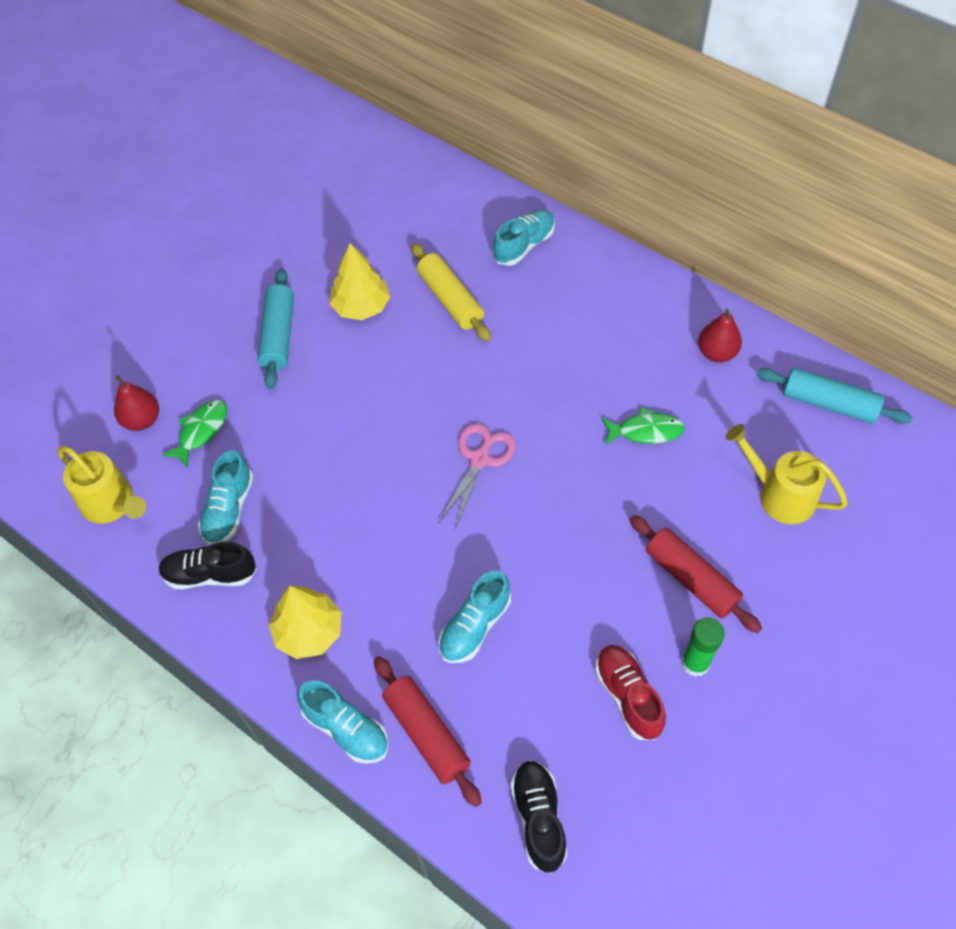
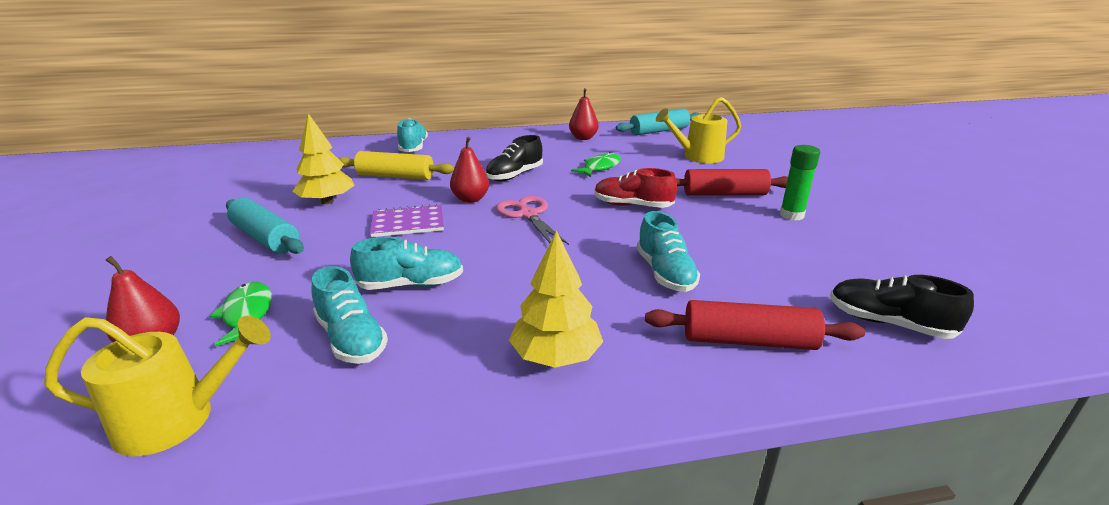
camera: 50 degrees left, 30 degrees down
(210, 574) = (393, 389): black shoe -> black shoe (514, 175)
(346, 729) = (695, 386): turquoise shoe -> turquoise shoe (411, 284)
(383, 394) = (408, 223): none -> purple notebook
(465, 394) = (470, 199): none -> red pear
(628, 696) = (796, 244): red shoe -> red shoe (632, 206)

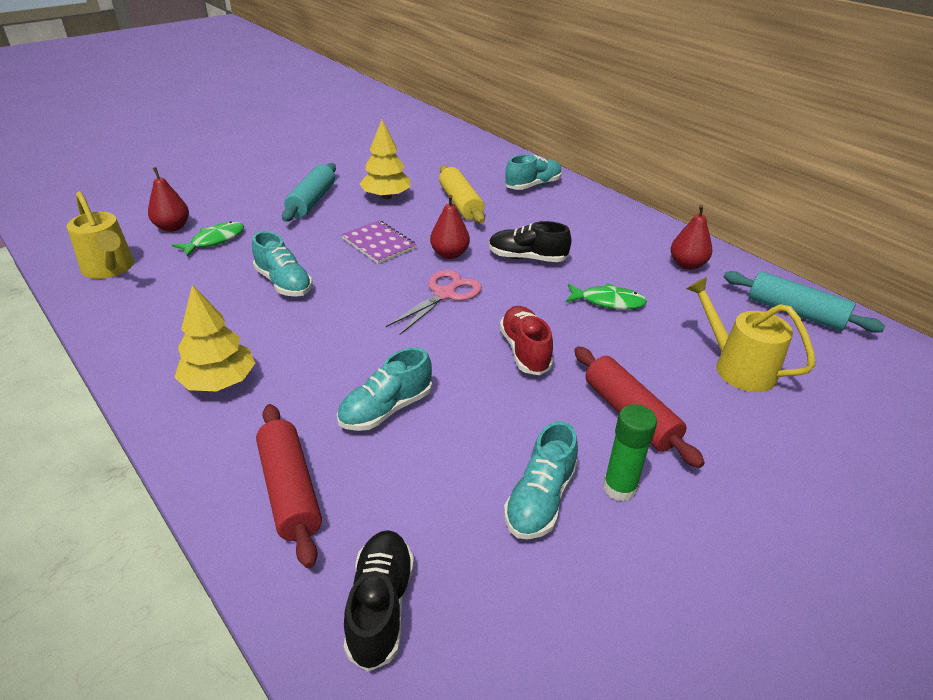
camera: 60 degrees right, 10 degrees up
(351, 339) = (204, 288): turquoise shoe -> turquoise shoe (540, 499)

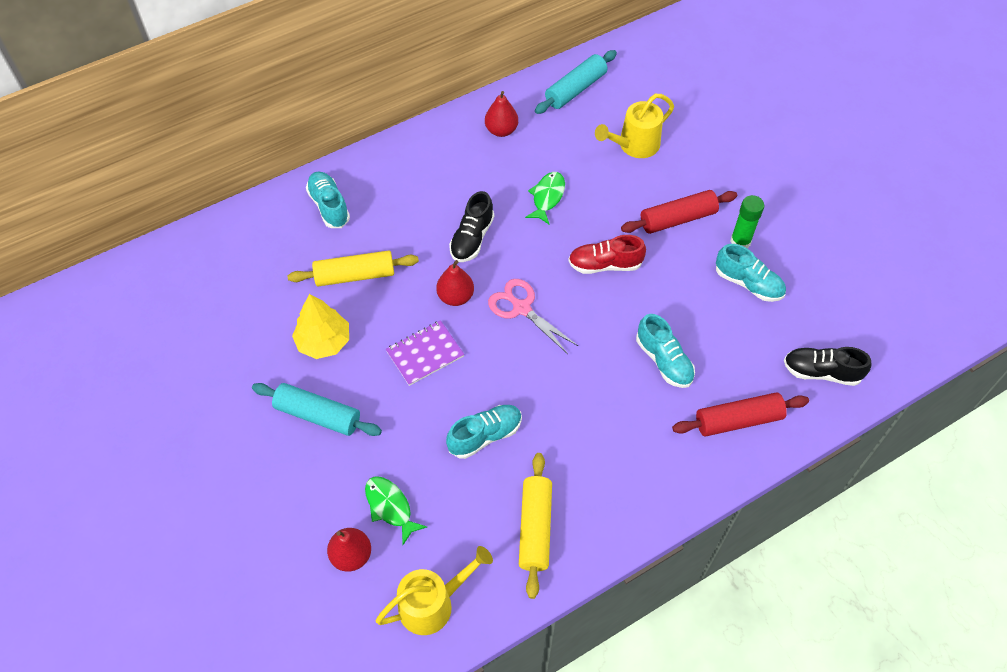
camera: 80 degrees left, 20 degrees up
(169, 321) = (535, 528): none -> yellow rolling pin
(220, 382) = (625, 475): yellow tree -> none

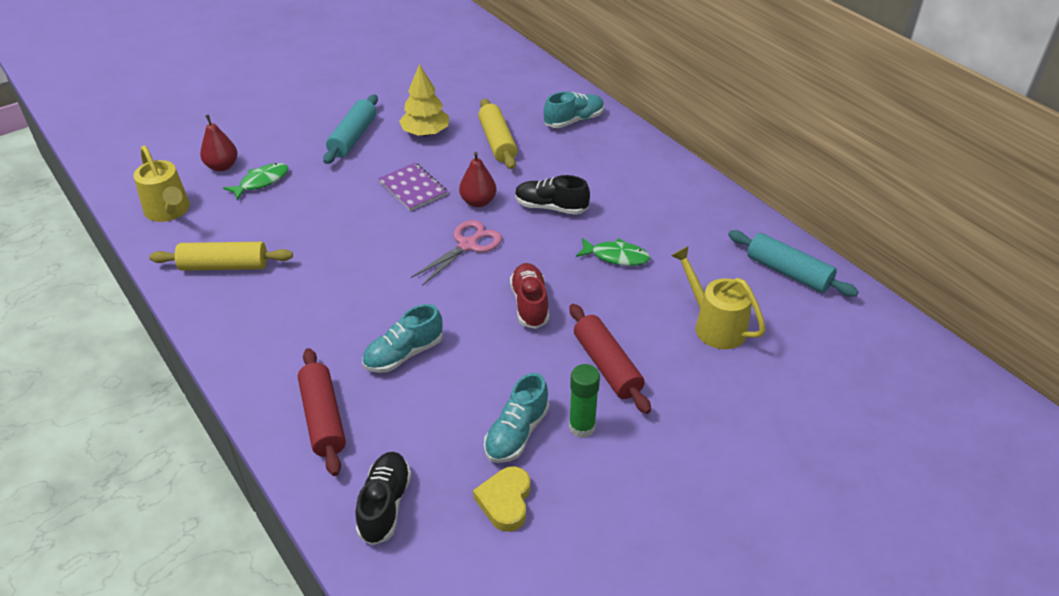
camera: 85 degrees right, 15 degrees down
(485, 435) = (323, 230): turquoise shoe -> none
(501, 130) = (702, 218): red pear -> none
(811, 294) = (505, 501): none -> yellow heart

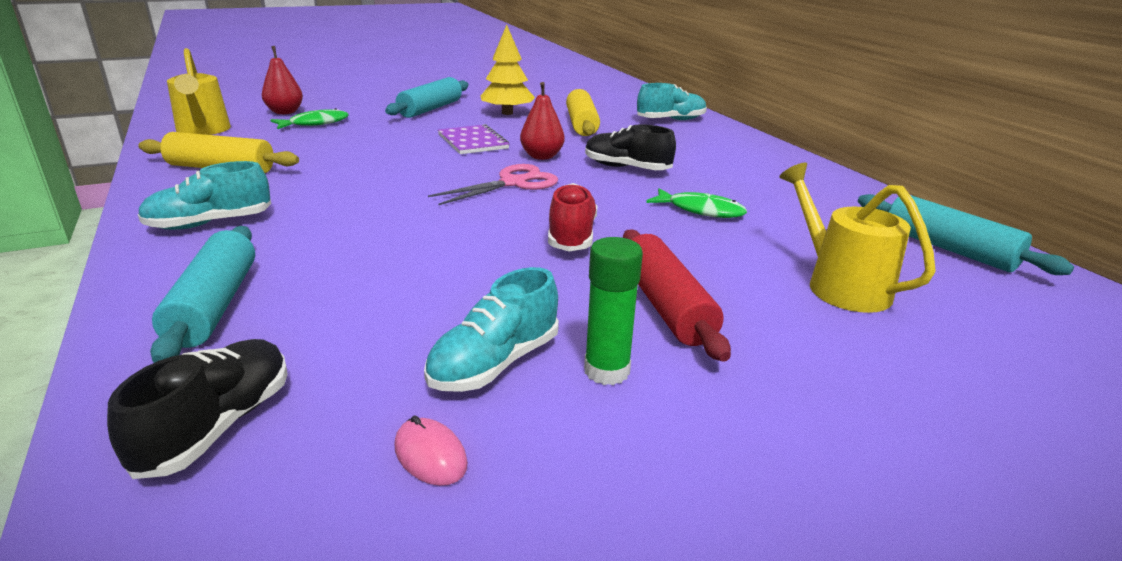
camera: 10 degrees right, 15 degrees down
(323, 418) = (214, 305): red rolling pin -> turquoise rolling pin
(403, 354) = (376, 258): turquoise shoe -> turquoise shoe (210, 223)
(505, 501) = (430, 455): yellow heart -> pink mouse

